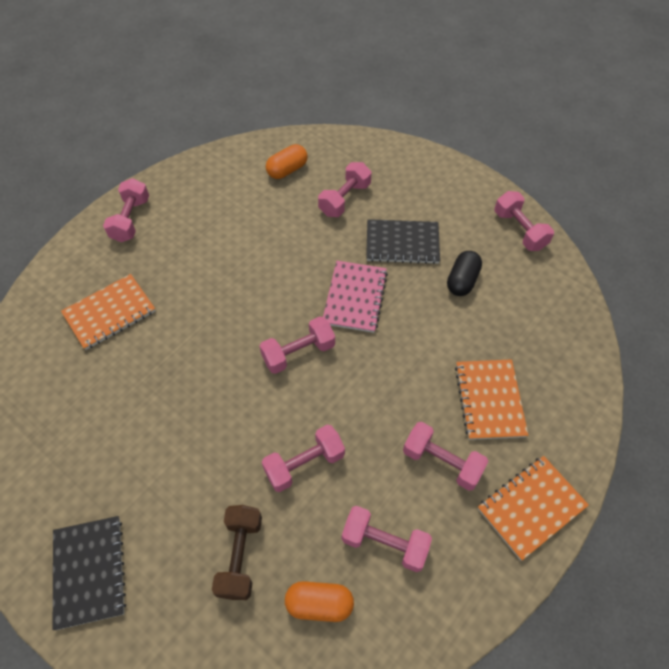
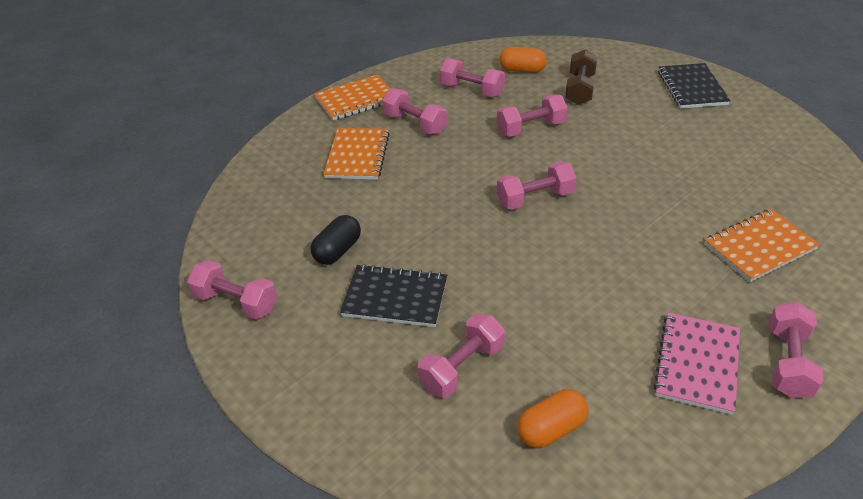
camera: 170 degrees left, 15 degrees down
(355, 297) = (468, 242): pink notebook -> pink notebook (697, 364)
(519, 230) = (236, 302): pink dumbbell -> pink dumbbell turned 45 degrees counterclockwise

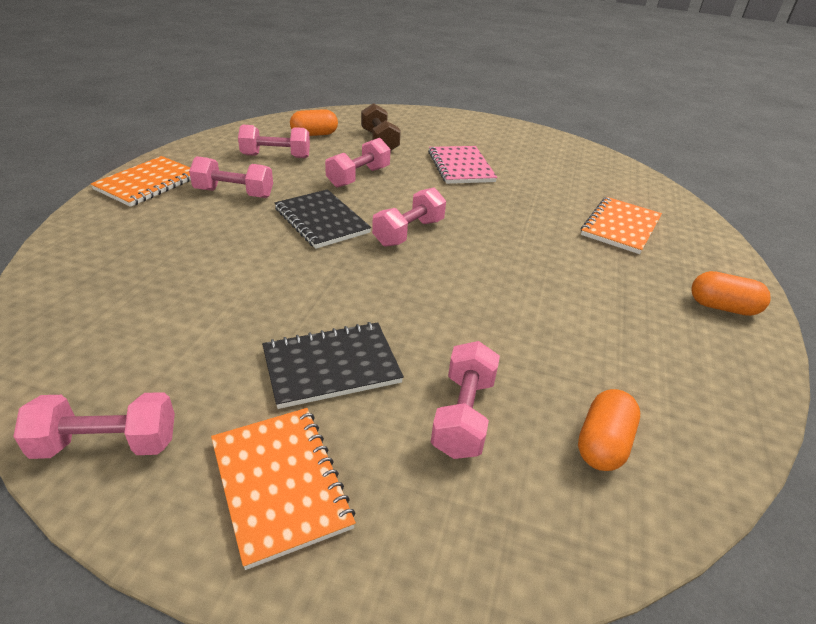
camera: 35 degrees left, 5 degrees down
(338, 250) = (222, 336): black capsule -> none
(357, 155) = (184, 234): orange notebook -> orange notebook (280, 484)
(692, 88) = (470, 128): black notebook -> black notebook (321, 221)
(697, 364) = (663, 332): pink notebook -> pink notebook (461, 167)
(788, 362) = (722, 307): pink dumbbell -> orange capsule

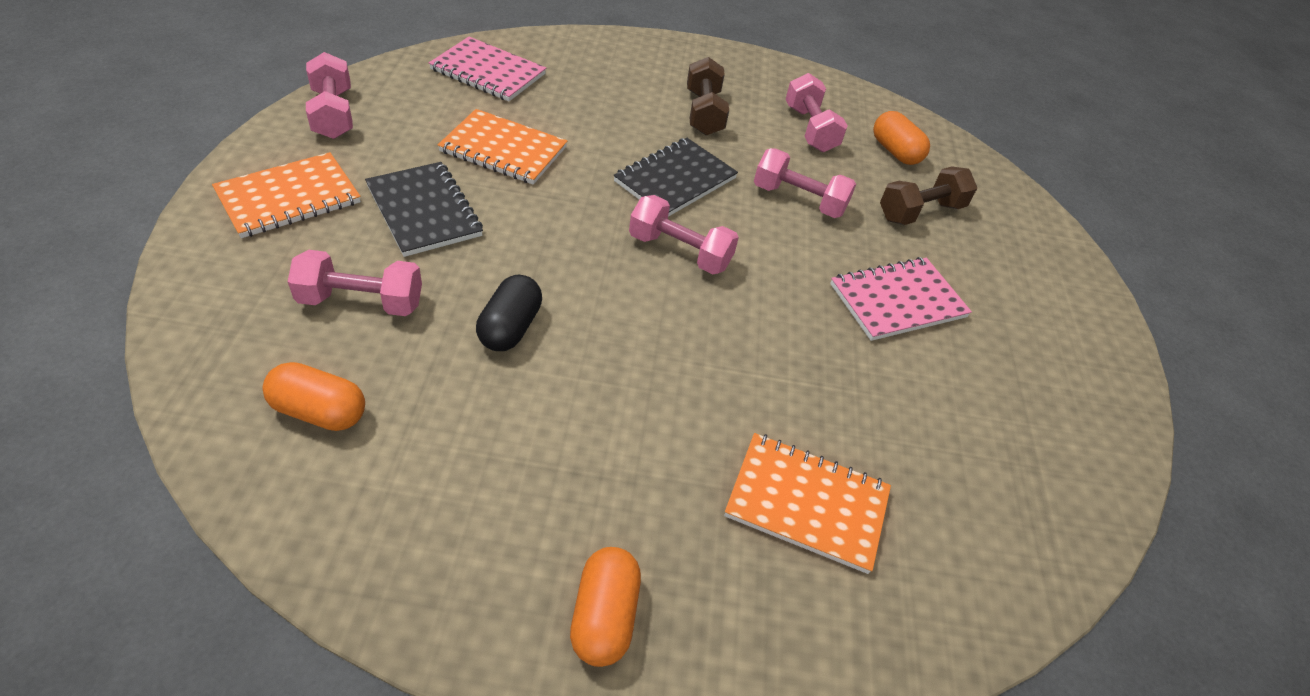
camera: 75 degrees right, 10 degrees up
(89, 304) = (488, 72): none -> pink notebook
(148, 183) = (695, 59): orange notebook -> orange notebook (503, 150)
(234, 193) = (703, 113): pink dumbbell -> brown dumbbell
(492, 323) = (510, 327): none -> black capsule

